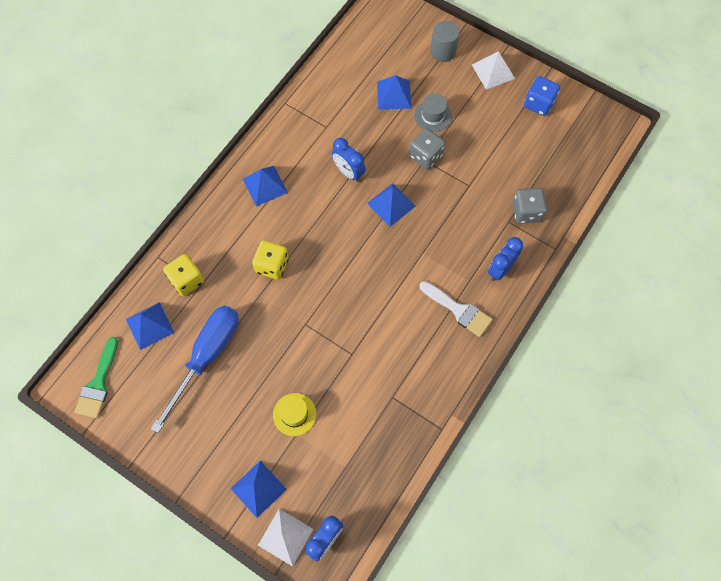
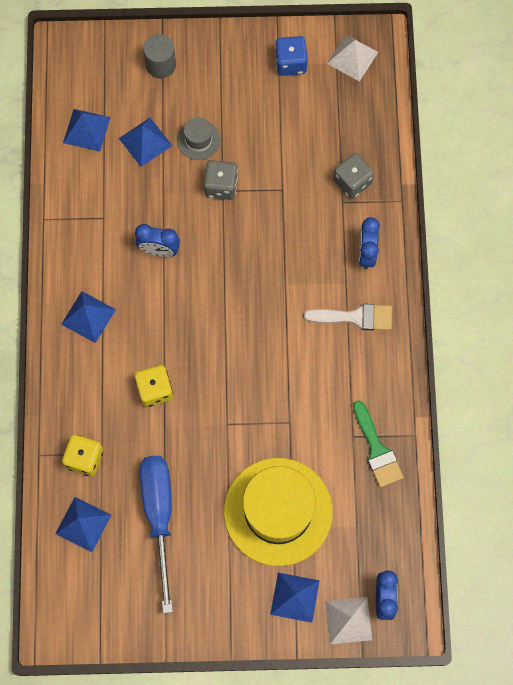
camera: 35 degrees left, 5 degrees up
(98, 383) = (77, 609): green brush -> green brush (377, 449)
(294, 414) = (278, 511): yellow hat -> yellow hat, size x2.31
(391, 204) = (223, 256): blue pyramid -> blue pyramid (86, 130)
(493, 71) = (224, 56): white pyramid -> white pyramid (352, 57)

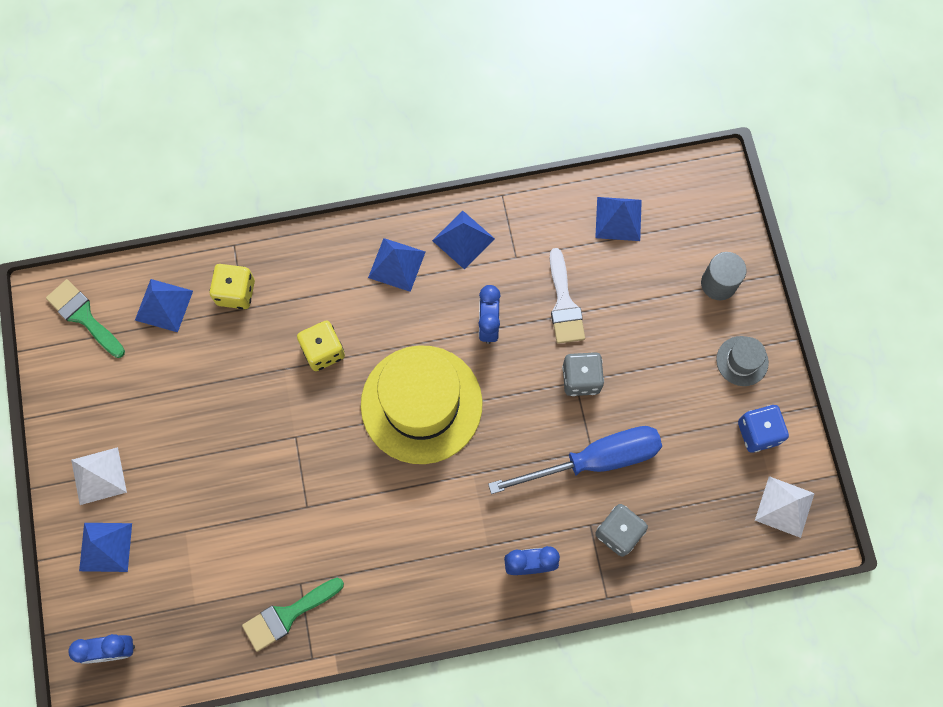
camera: 80 degrees right, 0 degrees up
(78, 598) = (83, 316): none -> green brush
(145, 142) = (618, 284): blue pyramid -> blue pyramid (463, 239)
(159, 516) = (181, 382): blue screwdriver -> blue screwdriver (594, 460)
(198, 140) = (633, 343): grey hat -> grey hat (742, 361)
(278, 511) = (201, 511): yellow hat -> yellow hat (421, 404)
(348, 620) = (85, 612): white pyramid -> white pyramid (99, 476)
(355, 317) = (446, 564): white brush -> white brush (564, 304)

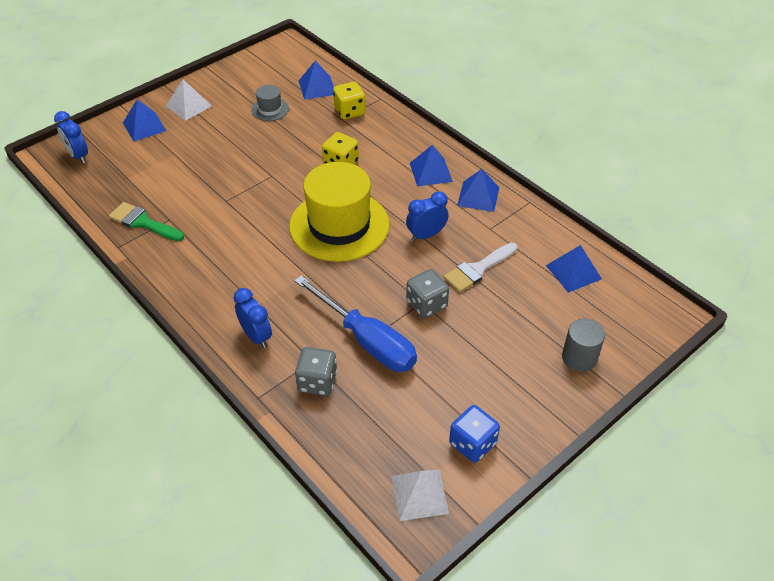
camera: 60 degrees right, 25 degrees down
(83, 316) = (285, 61): green brush -> none
(742, 361) = (526, 403): grey hat -> grey hat (270, 109)

